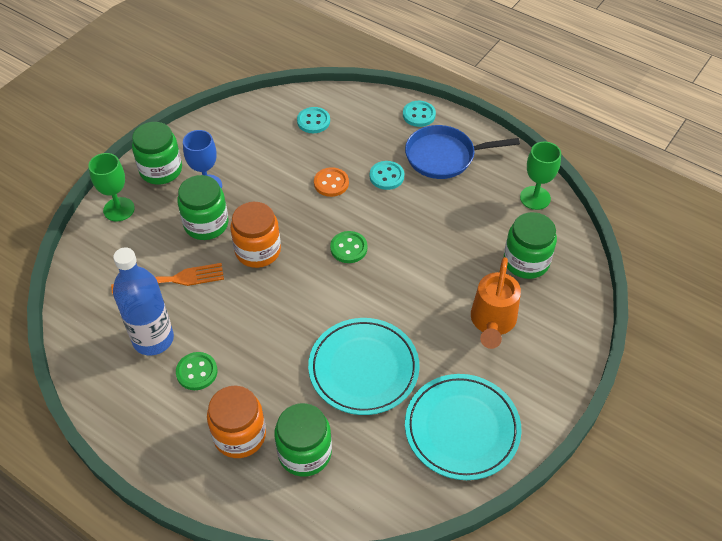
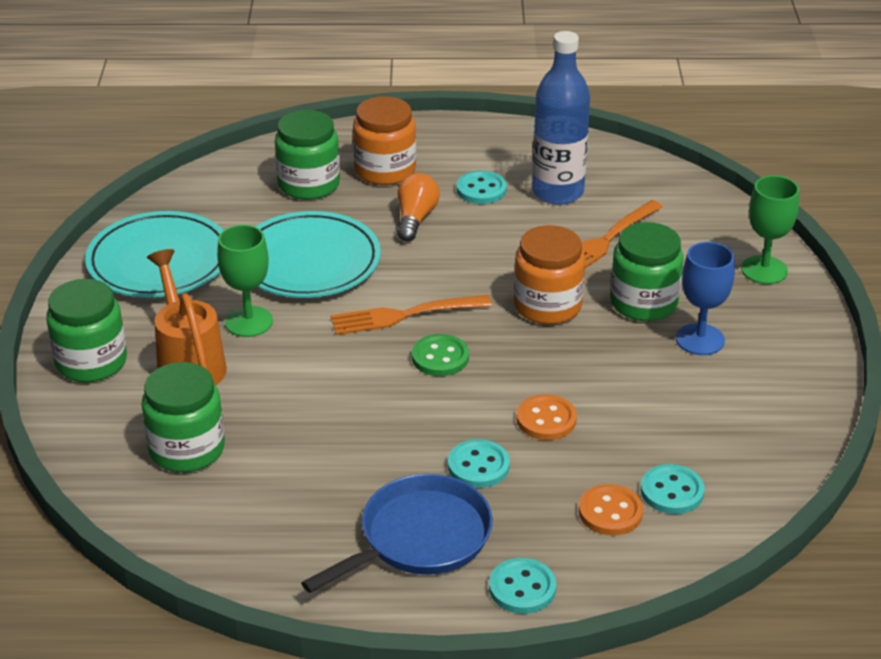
camera: 145 degrees right, 15 degrees down
(161, 170) = (782, 329): green jar -> green jar (91, 362)
(197, 372) = (481, 189): green button -> turquoise button
(264, 369) = (415, 219): none -> orange light bulb
(342, 289) = (404, 315): none -> orange fork
(350, 126) = (610, 512): none -> orange button
(535, 198) = (227, 543): green goblet -> green goblet (248, 322)

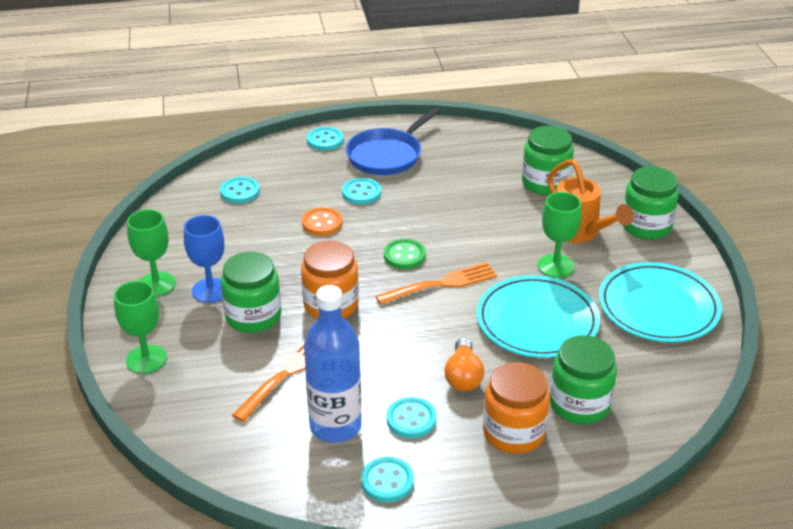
camera: 170 degrees right, 0 degrees up
(515, 149) = (387, 481): none -> turquoise button
(610, 512) = (278, 178): orange button -> none
(773, 355) = (156, 284): none -> green goblet

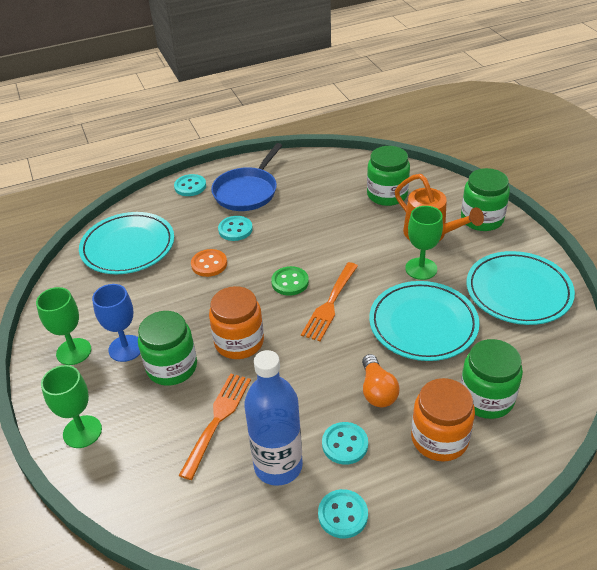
camera: 10 degrees left, 5 degrees up
(240, 192) = (128, 247): turquoise button -> turquoise plate
(441, 284) = (330, 304): orange fork -> orange fork turned 150 degrees clockwise

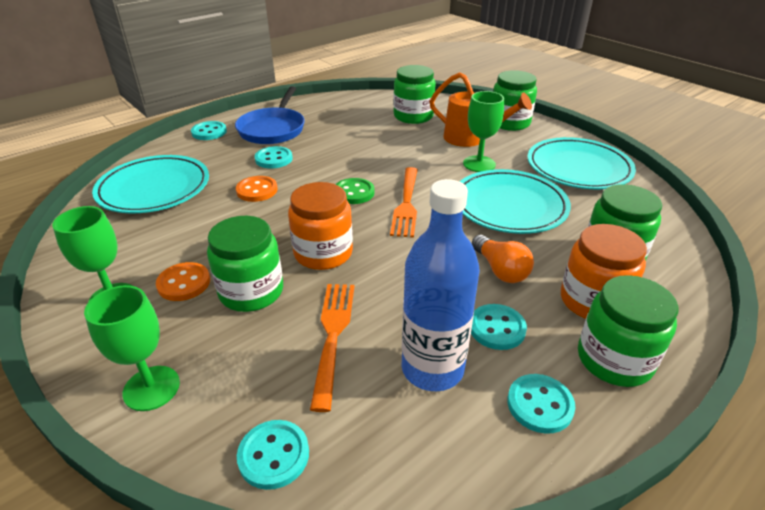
camera: 20 degrees left, 5 degrees down
(126, 348) = (184, 283): blue goblet -> orange button
(145, 501) = (274, 455): none -> turquoise button
(423, 494) = (614, 359): none -> green jar

